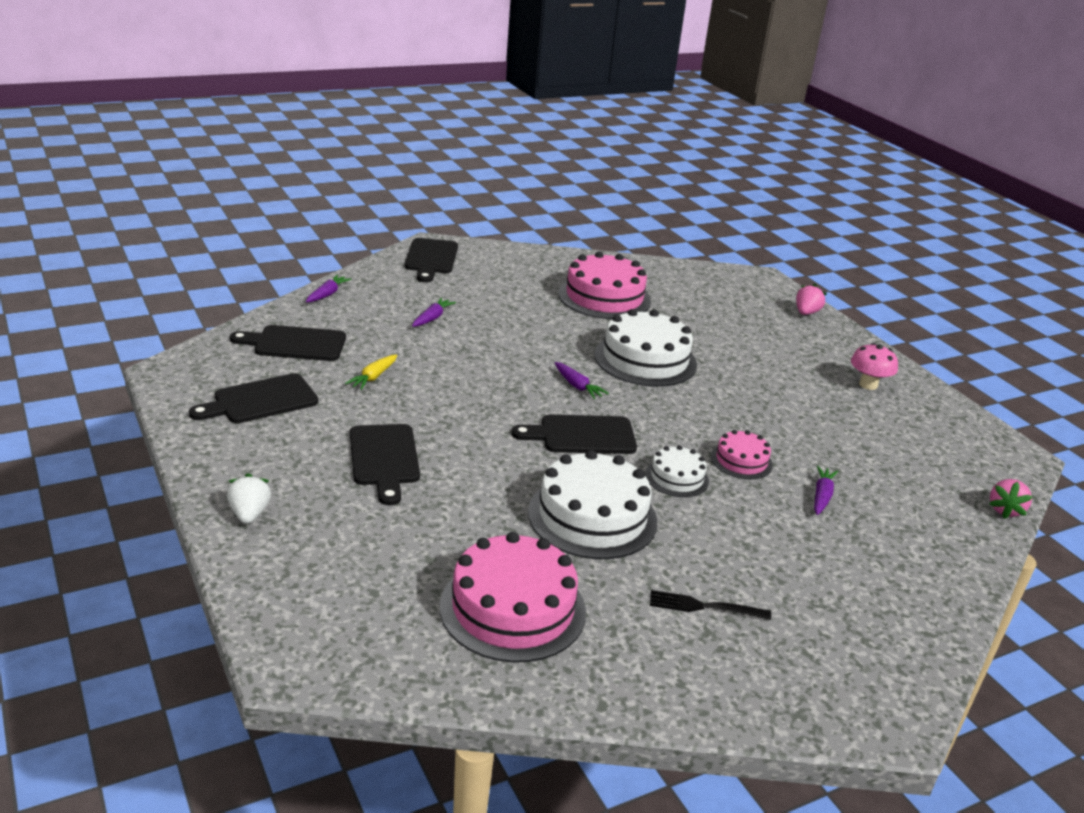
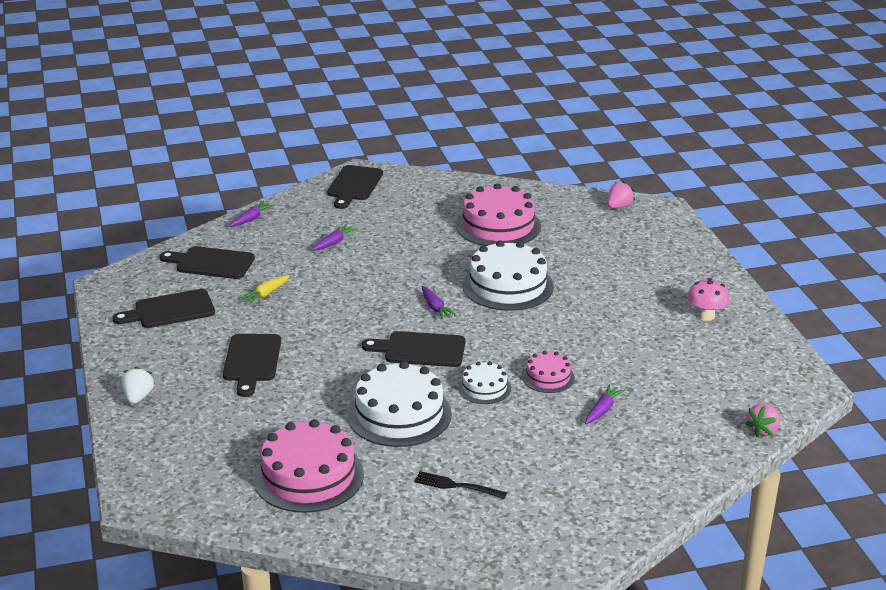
camera: 15 degrees right, 0 degrees up
(806, 313) = (687, 245): pink strawberry -> pink strawberry (619, 206)

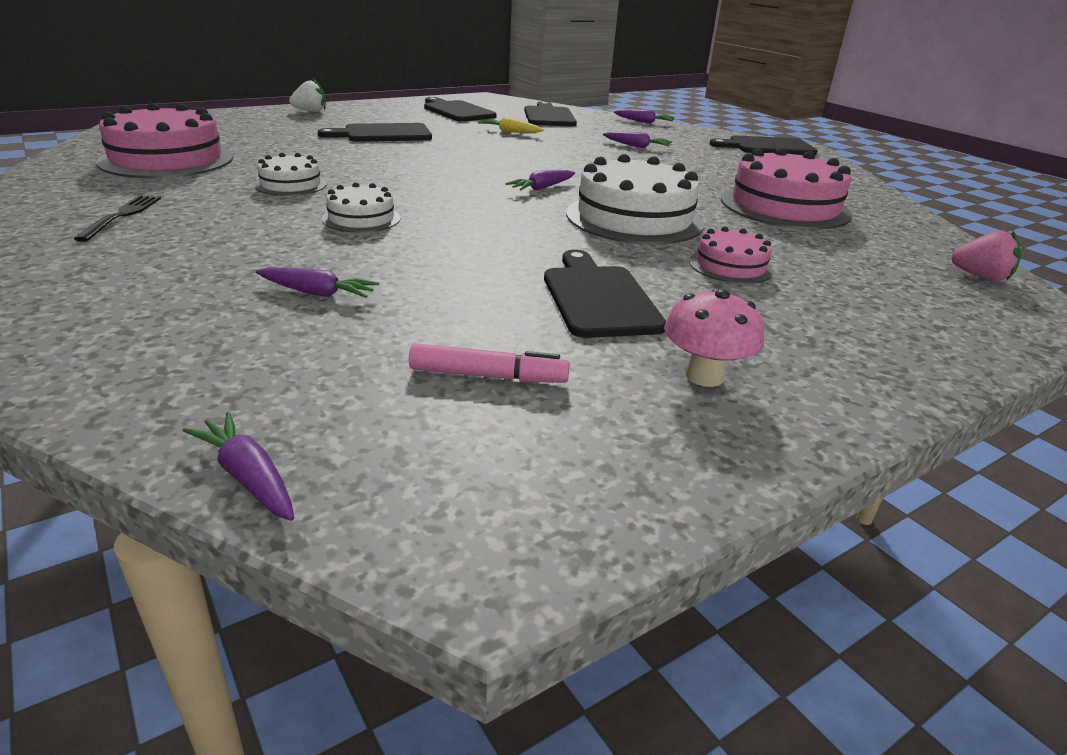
camera: 70 degrees right, 0 degrees up
(399, 414) = (290, 185): white cake -> white cake, size x0.52
(420, 350) = (439, 186): black cutting board -> black cutting board (598, 298)
(548, 377) = (403, 252): pink cake -> pink cake (730, 266)
(698, 369) = (488, 376): none -> pink marker
(763, 430) = (248, 477): pink strawberry -> purple carrot

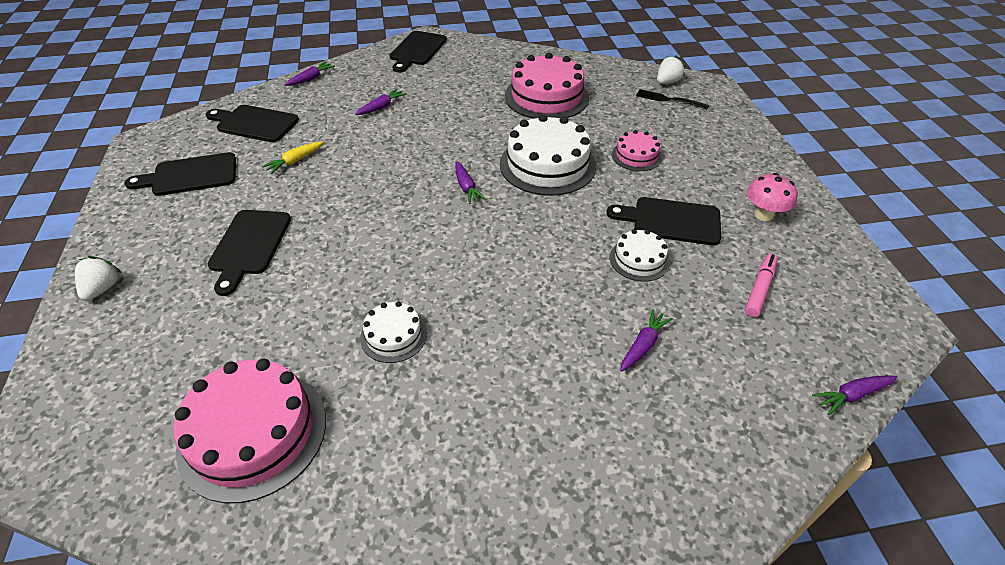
camera: 65 degrees left, 15 degrees up
(122, 216) = (440, 467): black fork -> black fork (669, 100)
(361, 218) = (502, 301): white cake -> white cake (639, 259)
(980, 277) = (667, 82): pink strawberry -> white strawberry

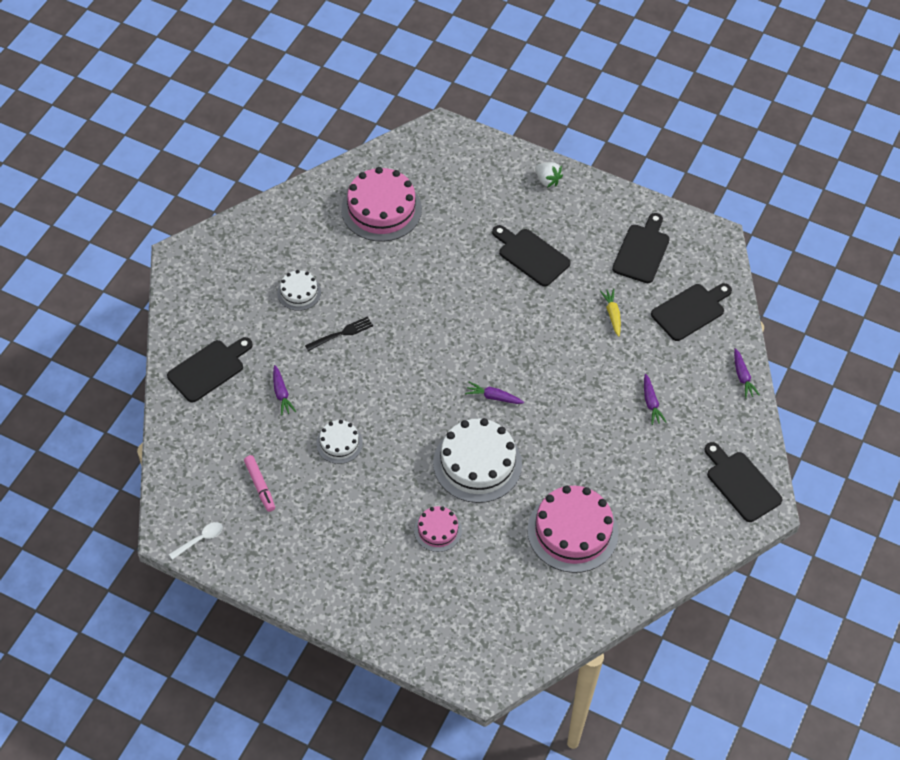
camera: 125 degrees right, 10 degrees up
(394, 335) = (392, 289): white cake -> white cake (299, 292)
(667, 82) = (518, 649): white strawberry -> none
(669, 100) = (490, 623): black fork -> black fork (341, 334)
(671, 221) = (354, 491): black cutting board -> black cutting board (208, 369)
(763, 214) = (309, 553): pink mushroom -> none
(852, 395) = (166, 459): purple carrot -> none
(870, 296) = (200, 539): none -> white spoon

